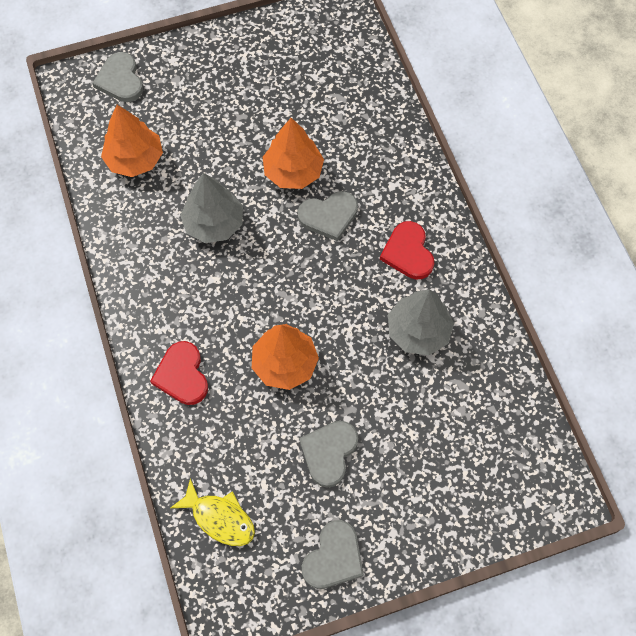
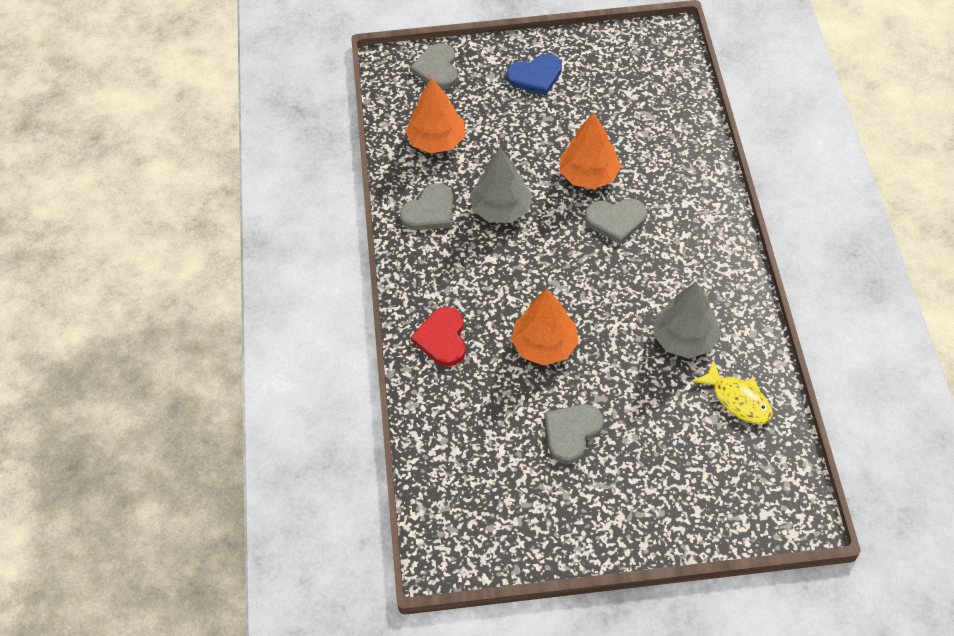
camera: 15 degrees right, 10 degrees down
(220, 72) = (535, 76): none -> blue heart
(220, 518) = (452, 471): yellow fish -> yellow fish (738, 400)
(333, 557) = (556, 527): grey heart -> grey heart (430, 211)
(408, 252) = (689, 266): red heart -> none

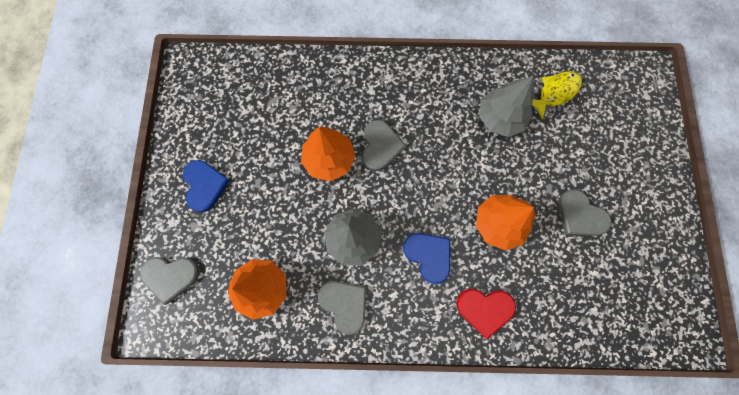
camera: 85 degrees left, 20 degrees up
(494, 280) = (428, 255): none -> blue heart

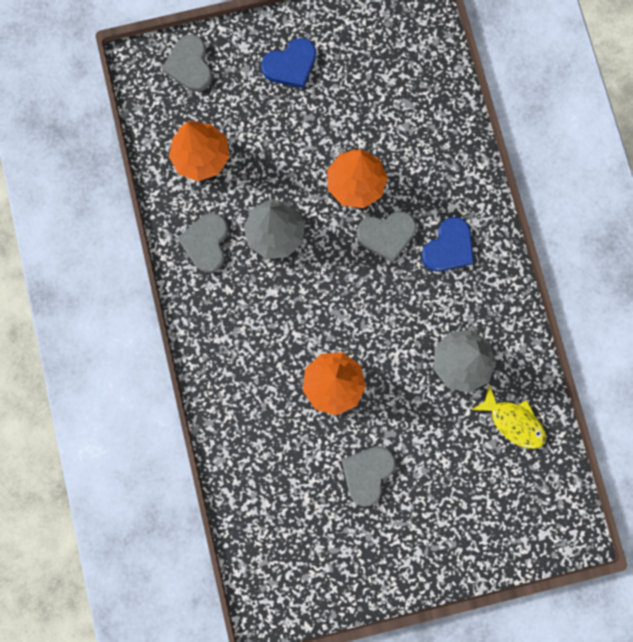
camera: 75 degrees right, 5 degrees up
(344, 304) = (206, 243): grey heart -> grey heart turned 150 degrees clockwise
(428, 255) = (278, 316): blue heart -> blue heart (449, 247)
(484, 309) = (237, 387): red heart -> none

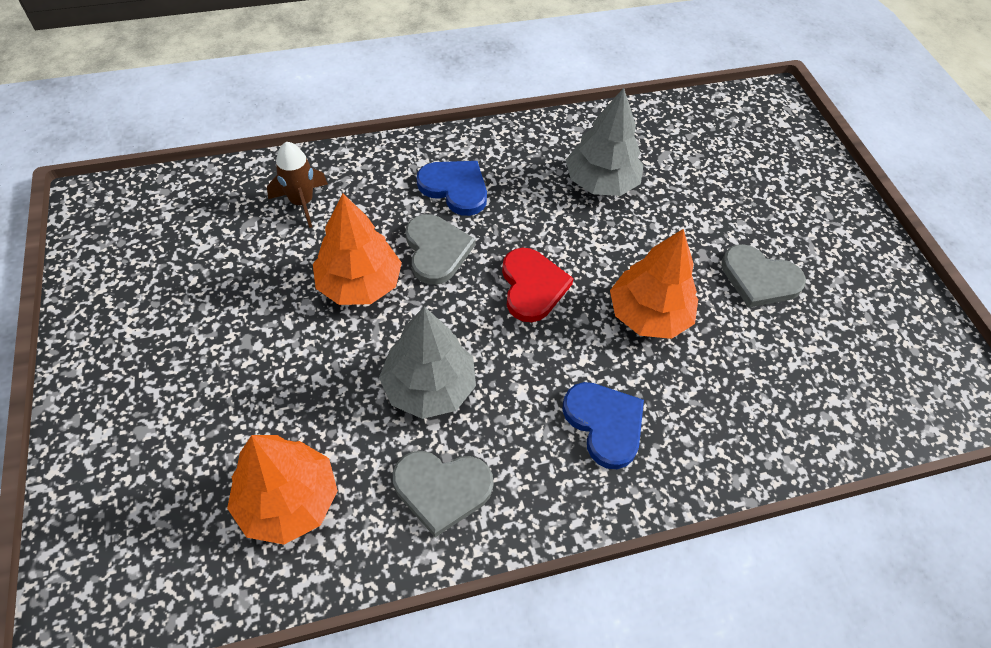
camera: 95 degrees left, 25 degrees down
(190, 65) = (109, 524): grey heart -> none
(290, 65) = (152, 364): blue heart -> blue heart (604, 424)
(356, 302) = (532, 286): none -> red heart
(428, 137) = (302, 202): none -> brown rocket
(513, 421) = (664, 140): yellow fish -> none

